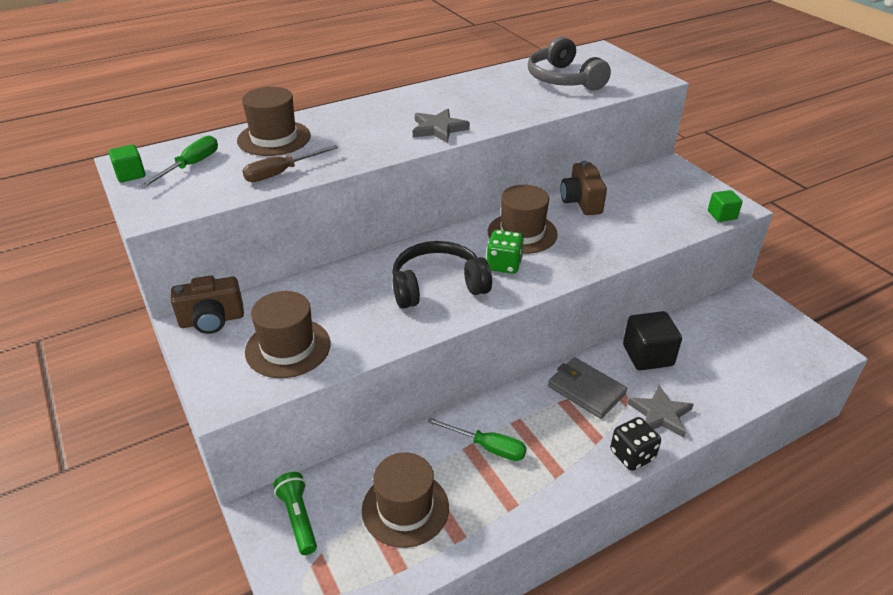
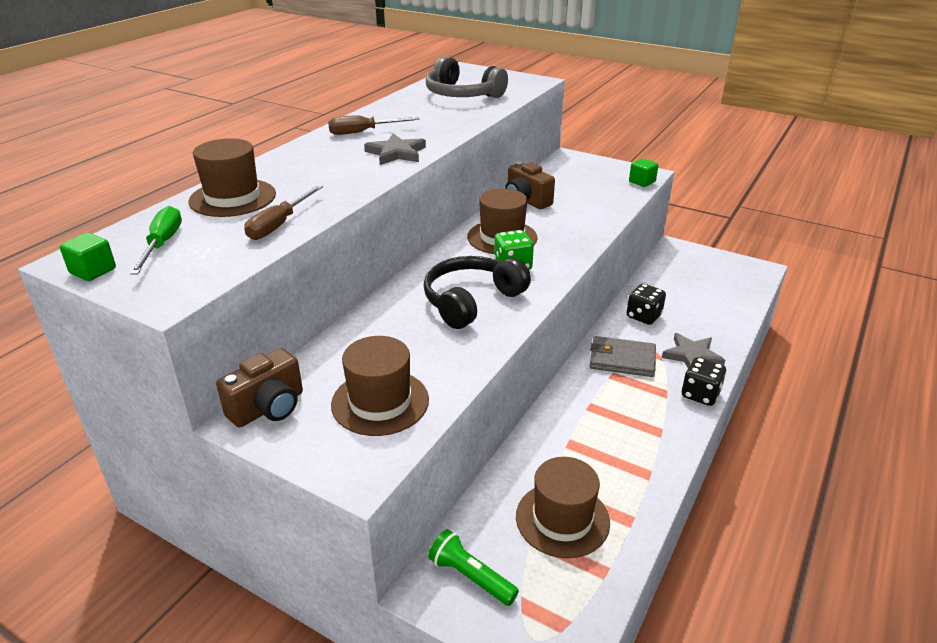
camera: 30 degrees left, 5 degrees down
(434, 100) = (363, 132): none -> brown screwdriver
(487, 447) = (585, 437): green screwdriver -> none
(647, 355) = (643, 316): black cube -> black dice

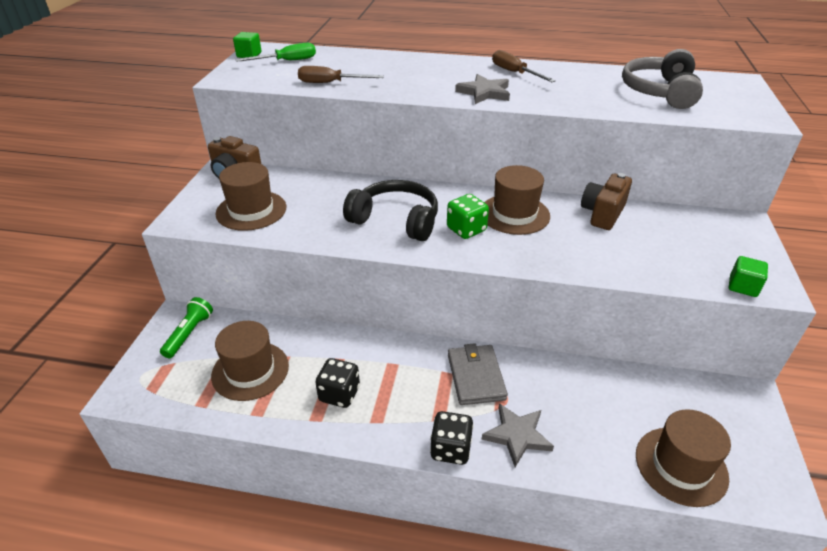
camera: 70 degrees right, 5 degrees up
(232, 198) = (360, 62): brown hat -> brown hat (681, 466)
(643, 316) = (566, 384): black dice -> black dice (339, 394)

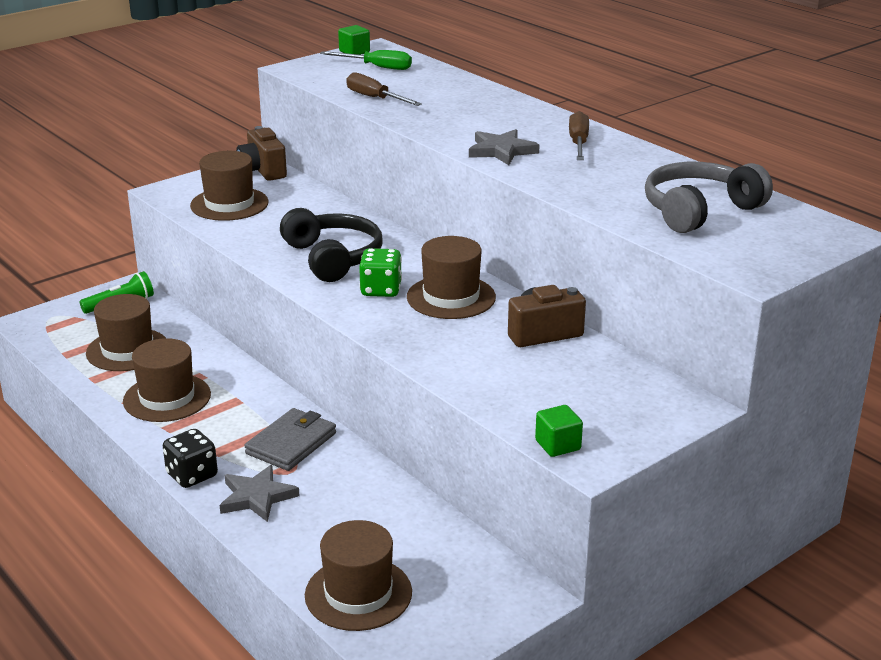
camera: 40 degrees right, 10 degrees down
(339, 394) = (167, 398): black dice -> brown hat

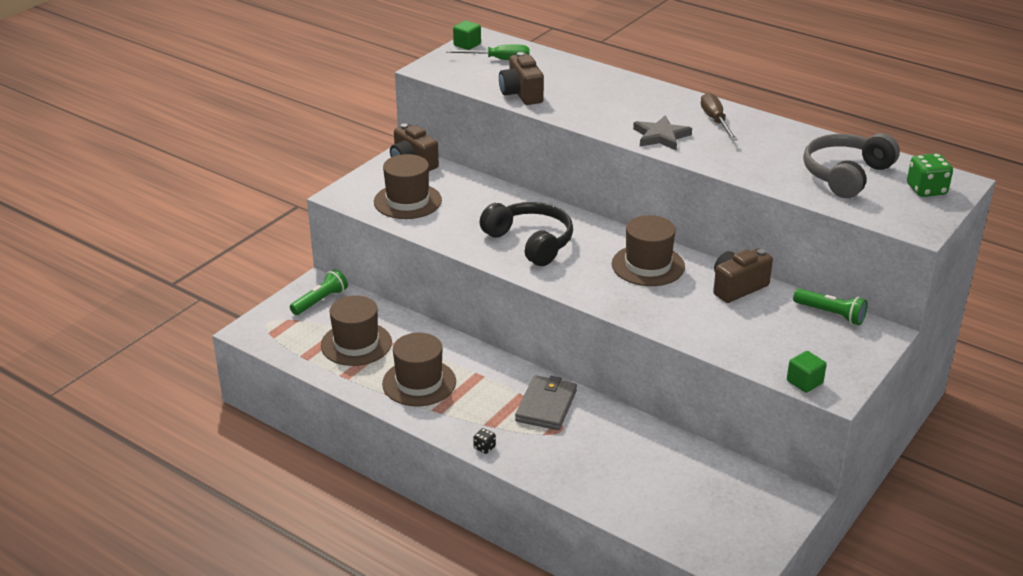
camera: 15 degrees left, 5 degrees up
(192, 475) = (484, 447): black dice -> black dice, size x0.51
(257, 497) = (548, 456): grey star -> none
(358, 593) = (672, 521): brown hat -> none
(375, 98) = (521, 94): brown screwdriver -> brown camera
(381, 290) = (589, 267): green dice -> green dice (926, 190)
(641, 377) = (830, 314): none -> green flashlight

